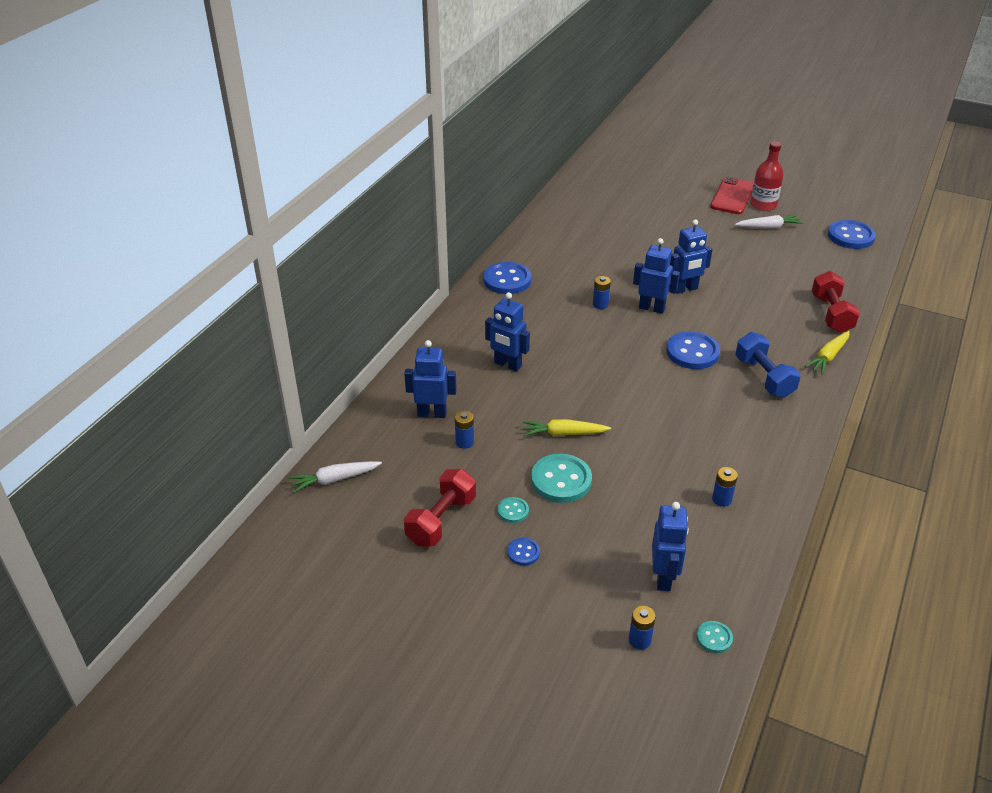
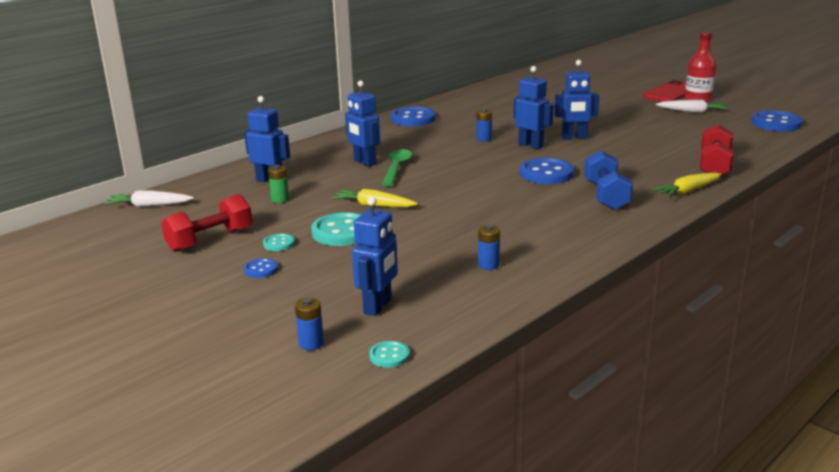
camera: 20 degrees right, 15 degrees down
(464, 442) = (280, 199): blue battery -> green battery
(546, 369) = (396, 168): none -> green spoon

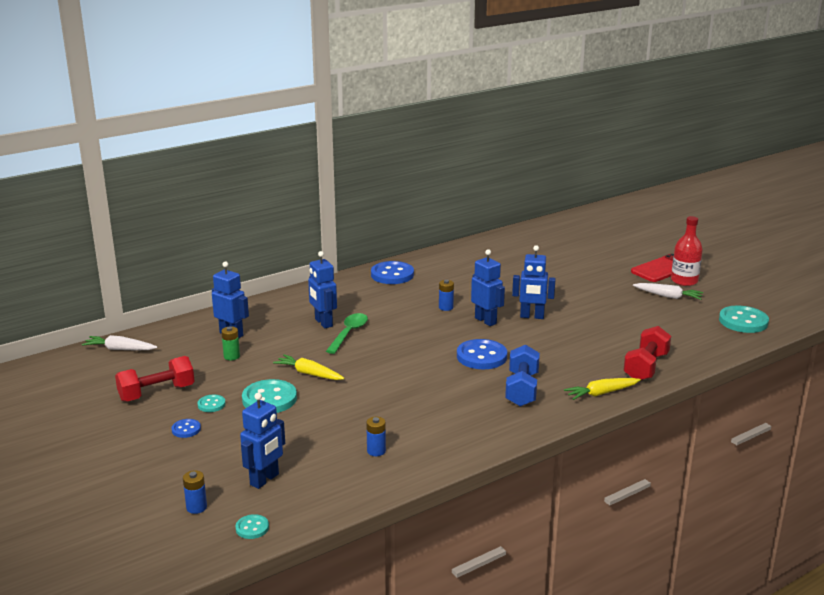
camera: 10 degrees right, 0 degrees up
(776, 123) = (743, 321): blue button -> turquoise button

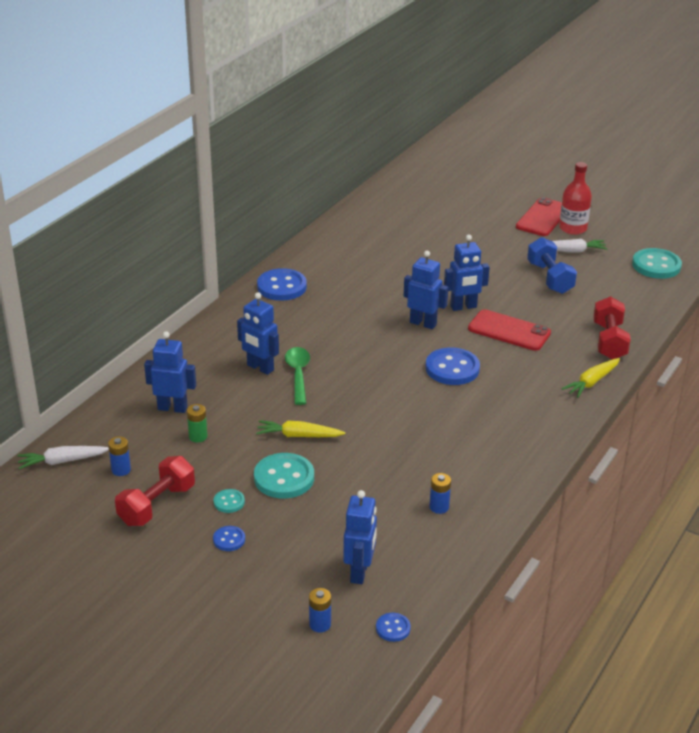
camera: 25 degrees left, 10 degrees up
(252, 528) = (393, 628): turquoise button -> blue button
(446, 307) = (371, 316): blue battery -> blue battery (121, 470)
(522, 389) = (518, 397): blue dumbbell -> blue dumbbell (550, 278)
(557, 341) = (509, 331): none -> red phone

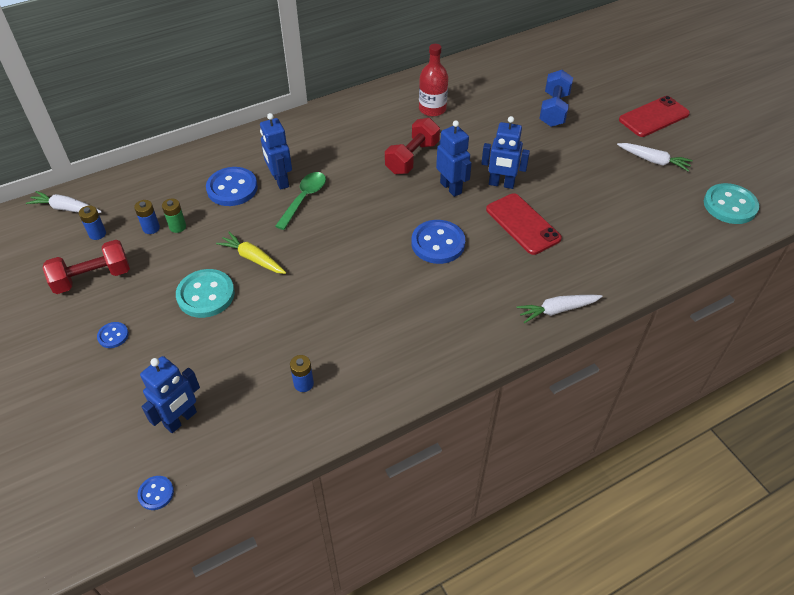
camera: 30 degrees right, 15 degrees up
(172, 408) = (183, 192): blue robot -> none
(229, 502) = (145, 299): turquoise button -> none
(282, 287) = (363, 110): blue button -> blue button (232, 188)
(320, 624) = (104, 457): blue battery -> blue battery (151, 228)
(550, 278) = (608, 182): blue dumbbell -> blue dumbbell (554, 110)
(573, 228) = (674, 137): red bottle -> red bottle (432, 109)
(592, 382) = (557, 310): yellow carrot -> white carrot
(609, 341) = (612, 271): red dumbbell -> red dumbbell (412, 157)

